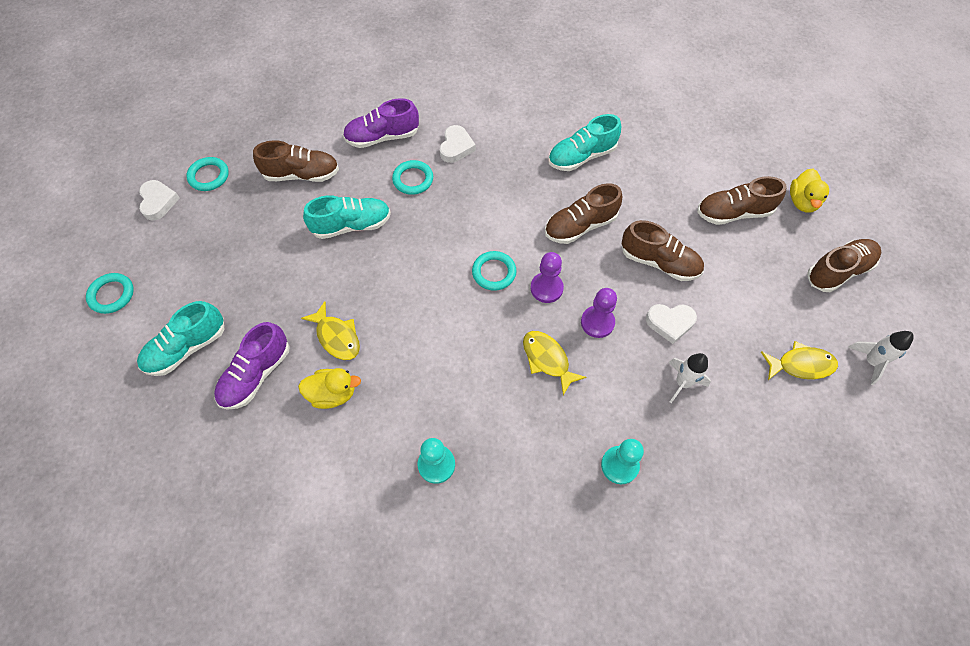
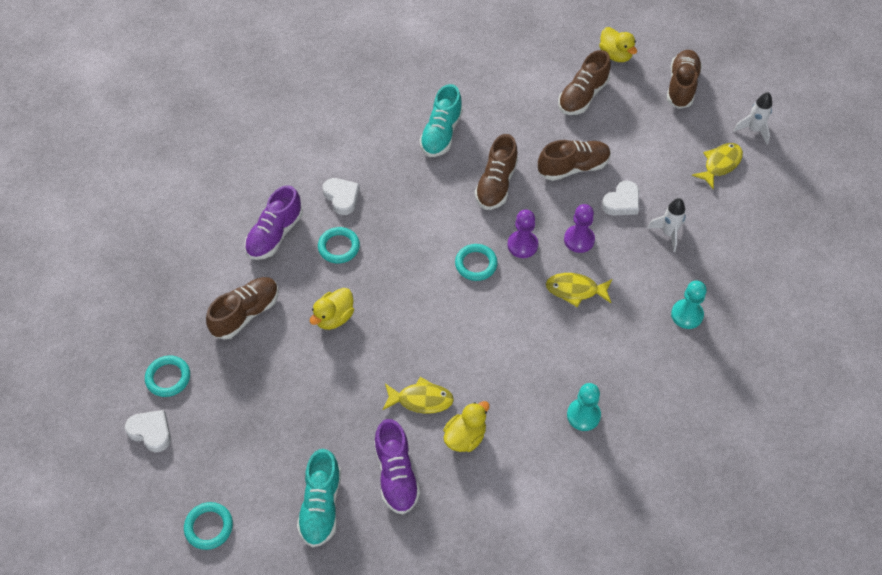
camera: 45 degrees left, 5 degrees down
(351, 225) = (334, 317): turquoise shoe -> yellow duck

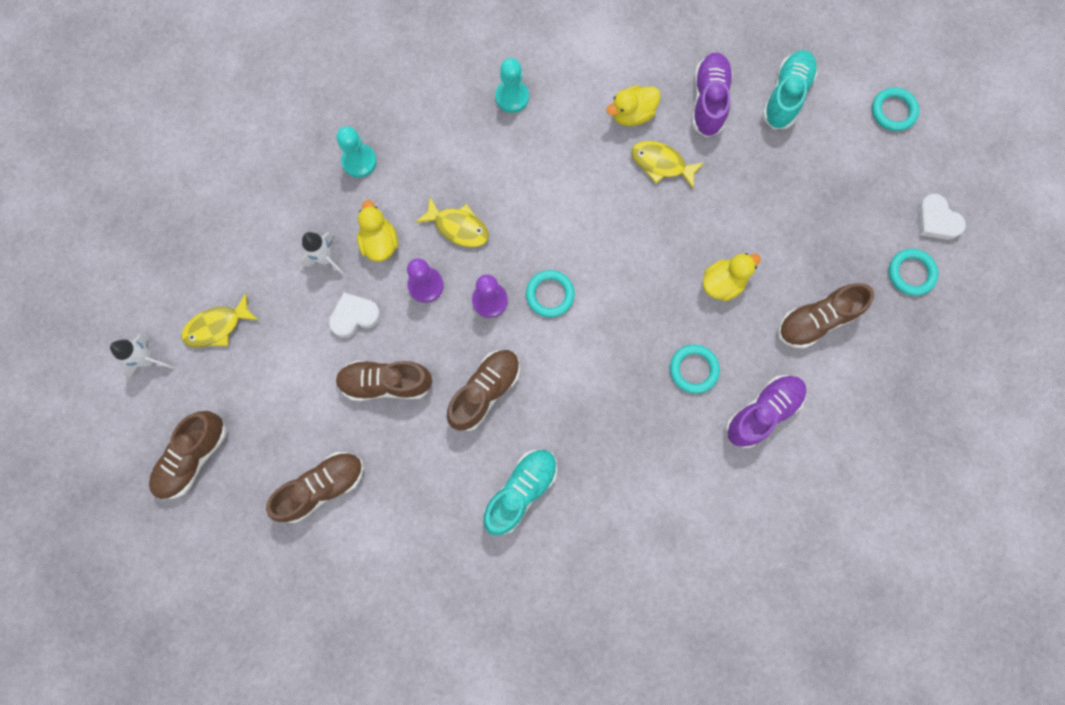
camera: 160 degrees left, 20 degrees up
(342, 197) = (671, 437): white heart -> none
(615, 55) = (247, 540): yellow duck -> yellow duck (380, 242)

